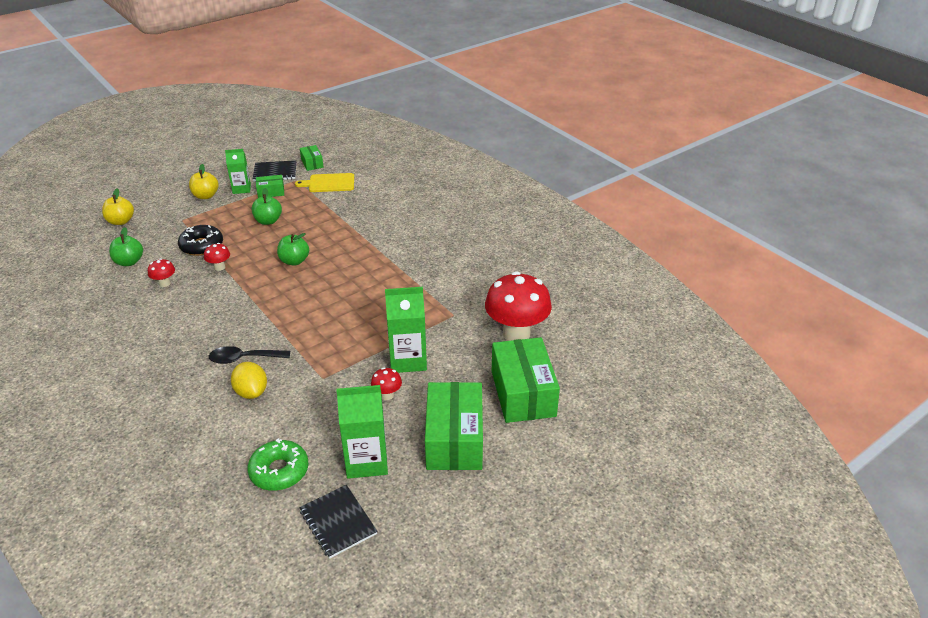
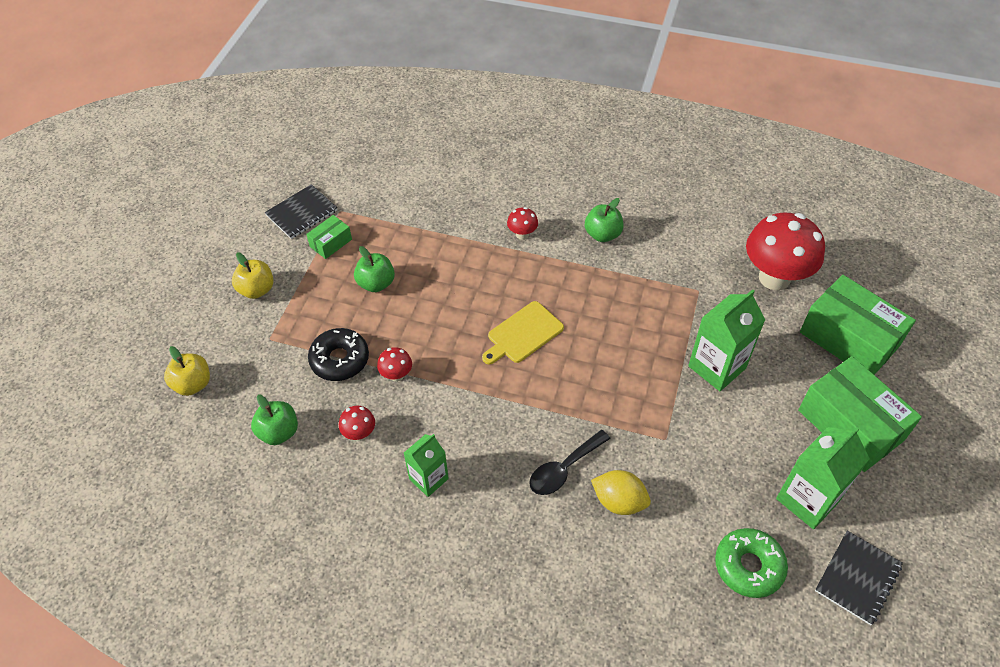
camera: 35 degrees left, 15 degrees up
(241, 189) = (289, 257): green carton -> green carton (428, 479)
(294, 261) = (469, 319): green apple -> green apple (602, 234)
(312, 163) = (331, 178): green box -> none
(329, 183) = (384, 196): yellow cutting board -> yellow cutting board (523, 334)
(338, 522) = (857, 578): black notebook -> black notebook turned 75 degrees counterclockwise
(387, 395) = (744, 418): red mushroom -> red mushroom (522, 234)

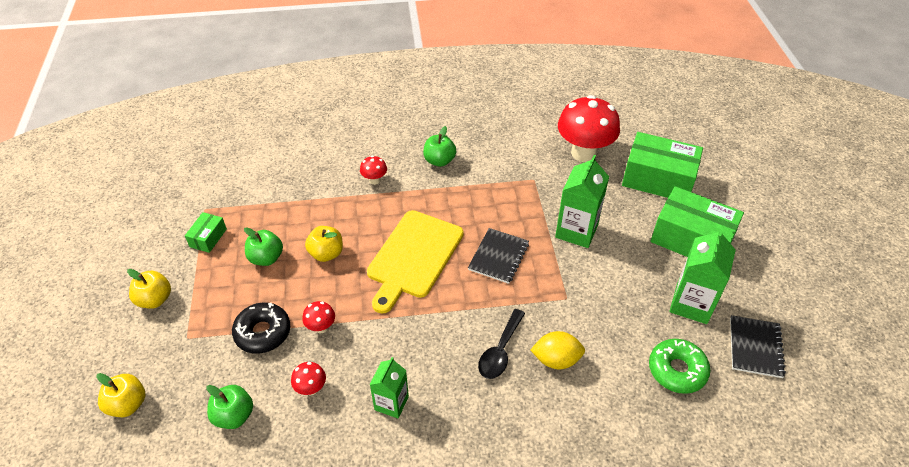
camera: 25 degrees left, 5 degrees down
(302, 213) = (169, 221): black notebook -> black notebook (498, 257)
(436, 299) = (326, 253): none -> yellow apple
(523, 334) = (413, 257): yellow cutting board -> yellow cutting board, size x1.62

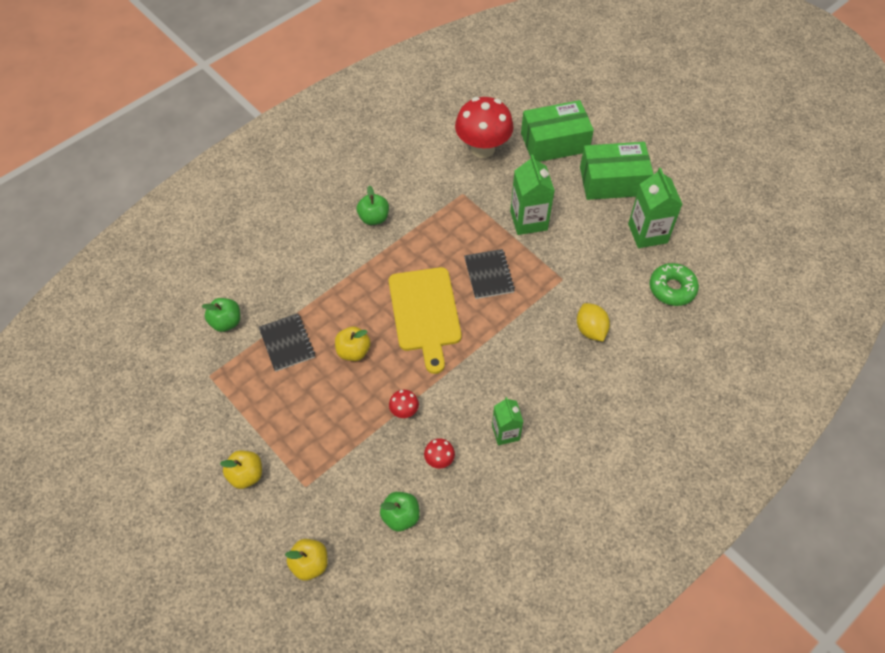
camera: 35 degrees left, 10 degrees up
(208, 238) = (239, 398): green box -> none
(263, 332) = (362, 444): black donut -> none
(266, 258) = (307, 384): green apple -> green apple (226, 322)
(374, 180) = (335, 265): red mushroom -> none
(500, 351) = (548, 347): black spoon -> none
(556, 359) = (590, 330): yellow lemon -> yellow lemon turned 75 degrees counterclockwise
(755, 347) = (708, 242): black notebook -> black notebook (287, 343)

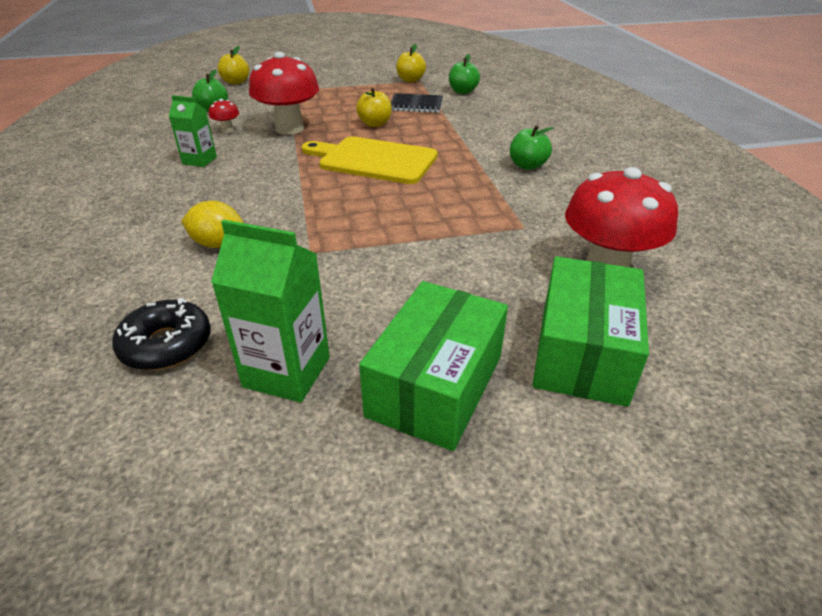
camera: 120 degrees right, 20 degrees down
(246, 475) = (325, 78): yellow apple -> yellow apple (410, 80)
(404, 411) = (289, 129): red mushroom -> red mushroom, size x2.30
(489, 275) = (378, 205): black notebook -> none
(528, 220) = (431, 261): green carton -> none
(672, 288) = (166, 345): green donut -> black donut

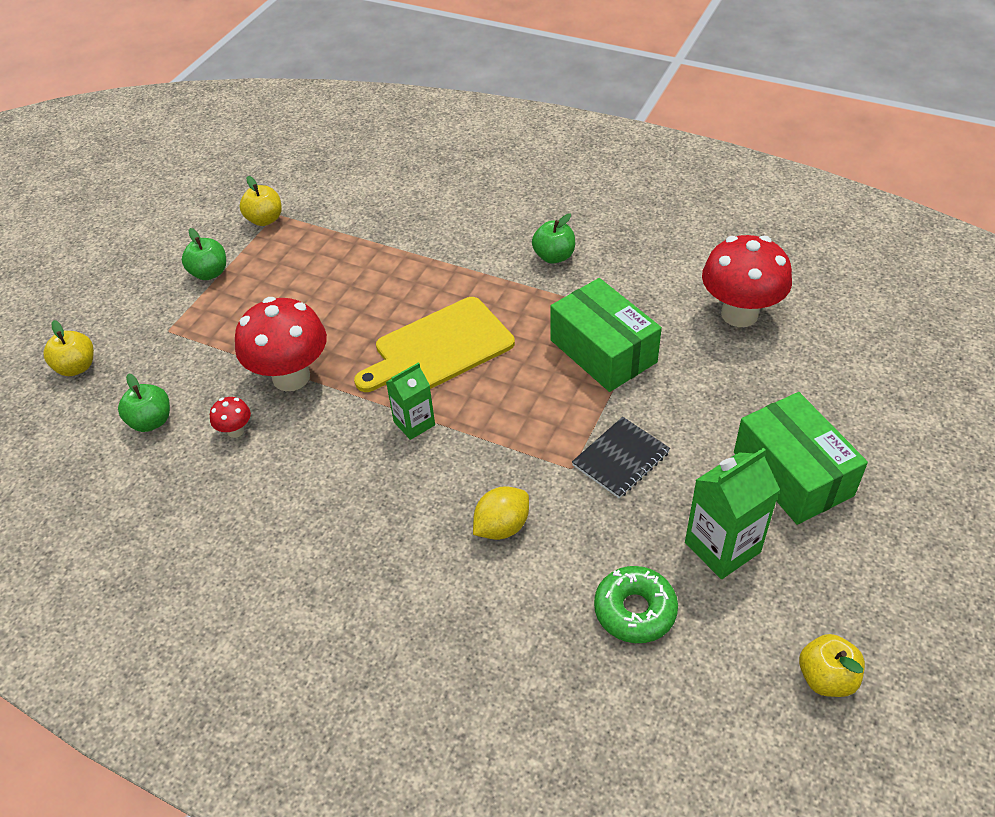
camera: 50 degrees left, 10 degrees up
(166, 345) = (635, 610): black donut -> green donut
(199, 160) = (297, 482): green carton -> green carton (414, 423)
(375, 124) = (354, 306): yellow apple -> yellow apple (826, 678)
(416, 105) = (341, 252): black notebook -> black notebook (620, 459)
(463, 91) = (346, 201): green apple -> green apple (209, 273)
(582, 352) = (813, 384): green box -> green box (603, 351)

